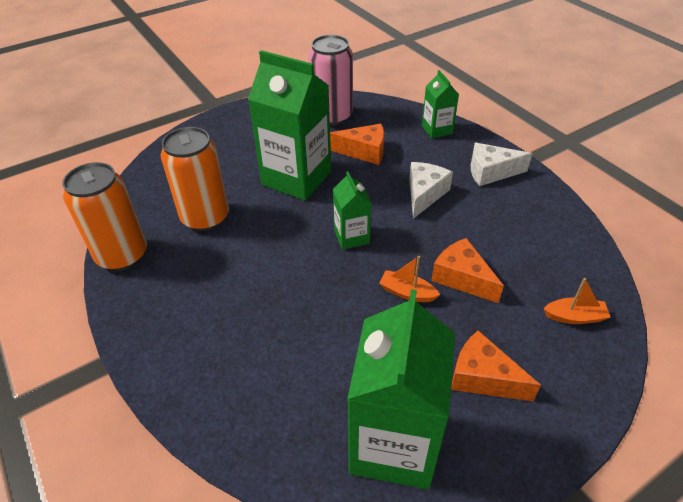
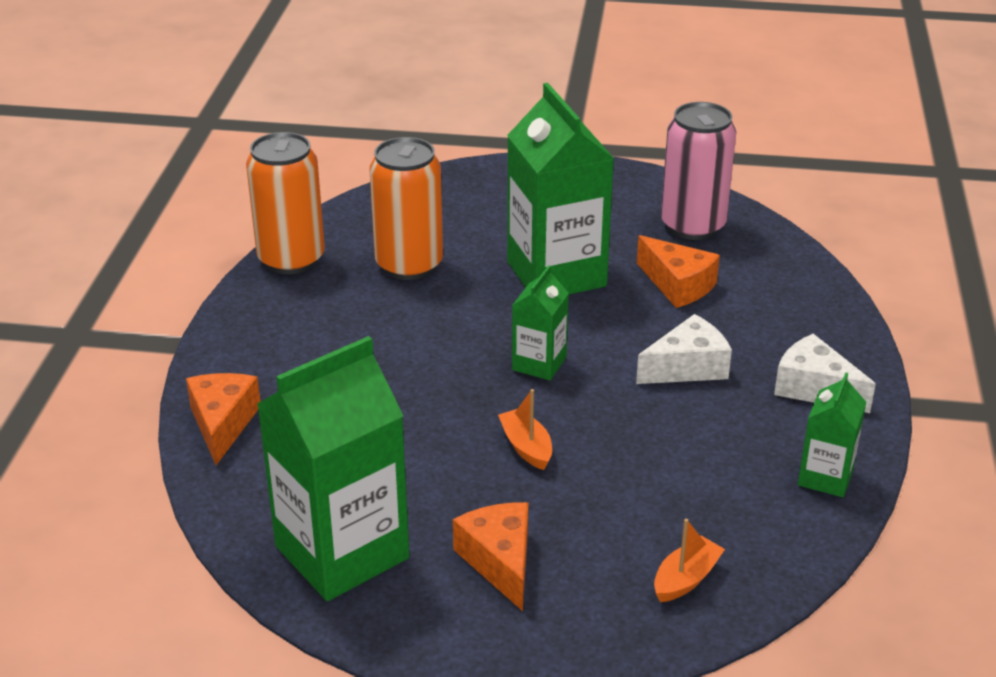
camera: 40 degrees right, 10 degrees down
(437, 130) = (814, 305): green carton -> green carton (825, 477)
(462, 278) = (608, 469): orange cheese -> orange cheese (222, 424)
(574, 317) = (686, 579): orange boat -> orange boat turned 90 degrees counterclockwise

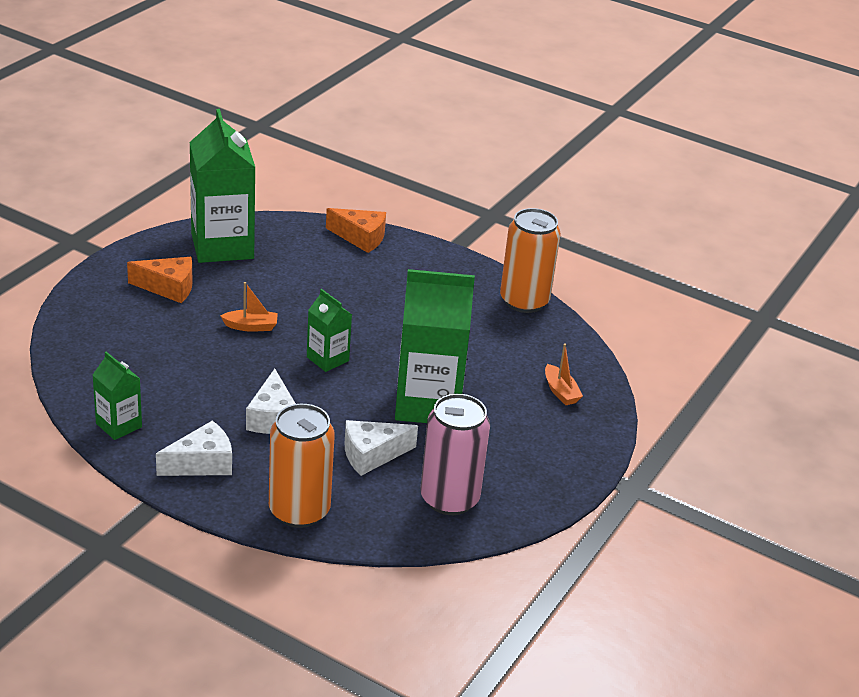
camera: 110 degrees right, 0 degrees up
(409, 265) = (484, 345): orange can -> orange can (299, 511)
(678, 285) = (372, 455): orange cheese -> white cheese
(686, 579) = (95, 339): orange boat -> orange boat (560, 392)

